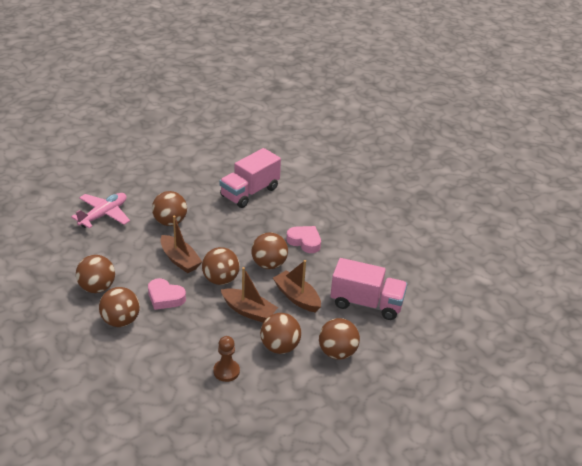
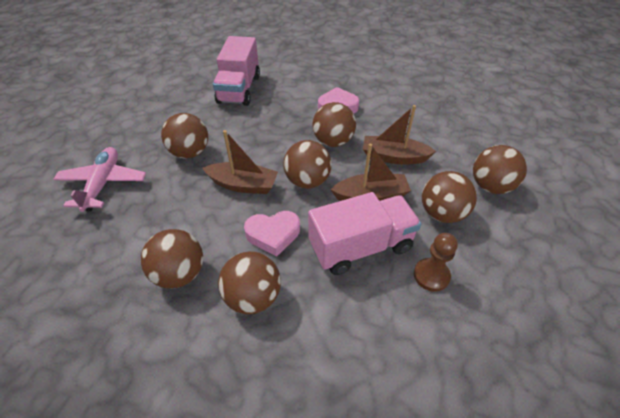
camera: 35 degrees left, 10 degrees up
(366, 303) = (451, 130): pink truck -> pink truck (360, 247)

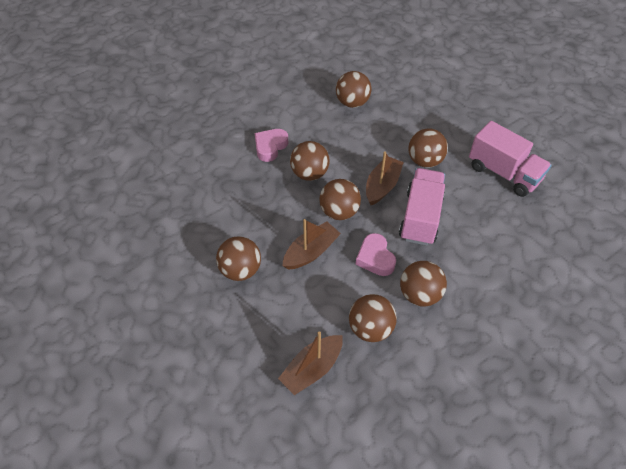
camera: 55 degrees left, 5 degrees up
(103, 184) = (228, 348): pink plane -> none
(239, 89) = (181, 197): pink truck -> pink truck (503, 173)
(273, 234) = (375, 258): pink heart -> pink heart turned 135 degrees clockwise
(394, 157) = (356, 151): brown boat -> brown boat (312, 369)
(431, 275) = (465, 197): brown pawn -> none
(490, 186) = (421, 123): brown ball -> brown ball (352, 103)

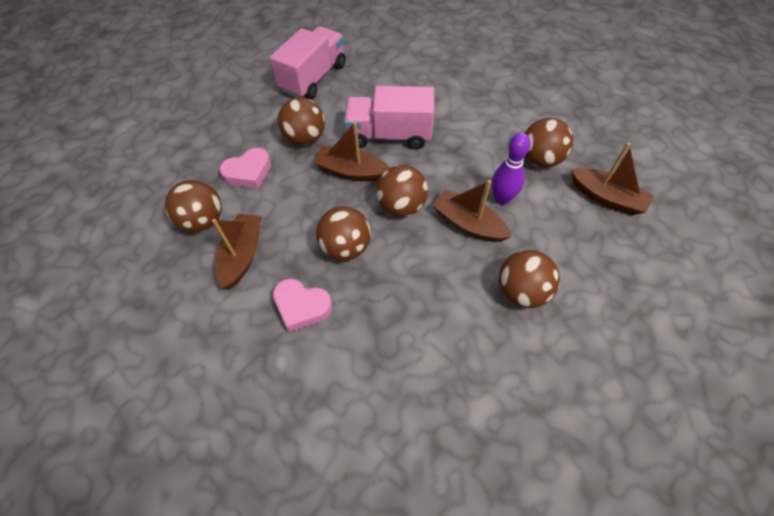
camera: 100 degrees left, 5 degrees up
(318, 121) = (242, 255): none -> brown boat
(330, 283) = (502, 199): none -> purple bowling pin
(375, 258) = (455, 166): pink heart -> pink heart (249, 172)
(419, 294) = (486, 128): brown ball -> none

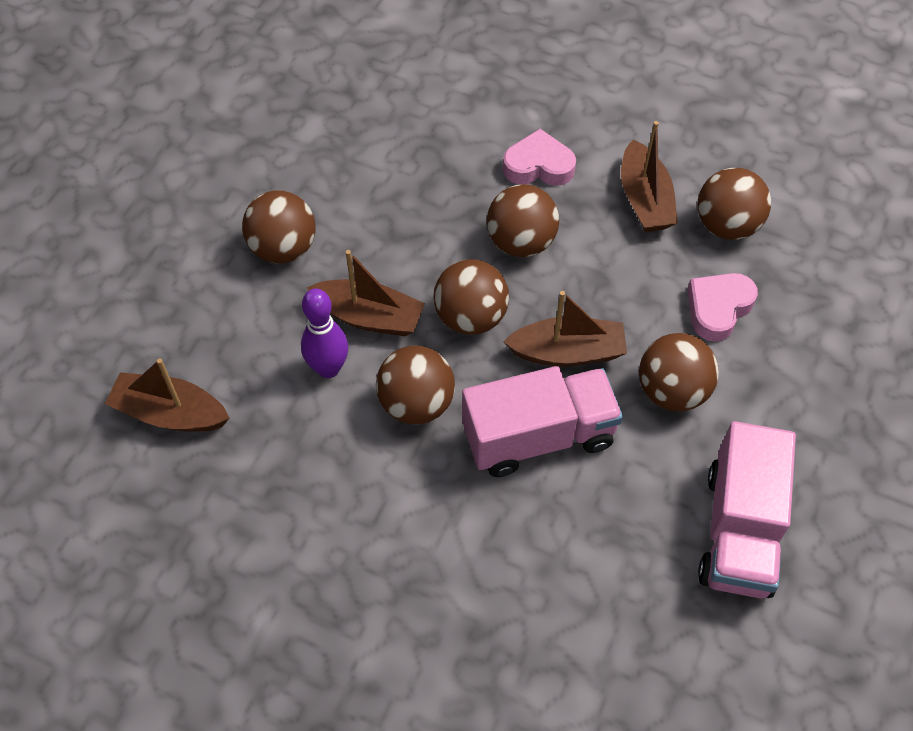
camera: 160 degrees right, 0 degrees up
(540, 159) = (277, 457): brown ball -> brown ball (416, 403)

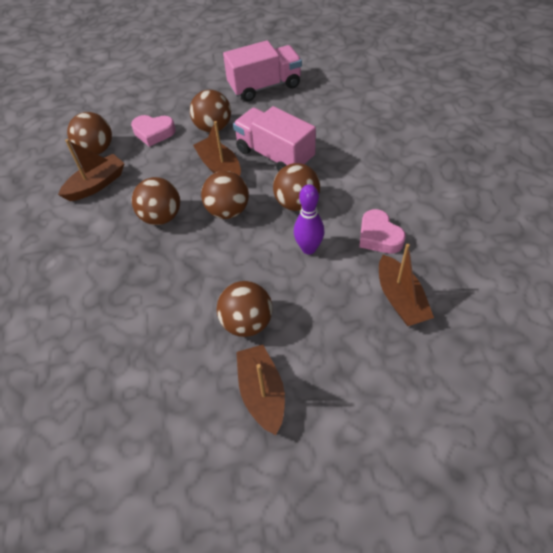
camera: 120 degrees left, 5 degrees down
(369, 317) = (262, 251): brown boat -> brown boat (262, 393)
(538, 166) = (96, 238): pink heart -> pink heart (379, 236)

